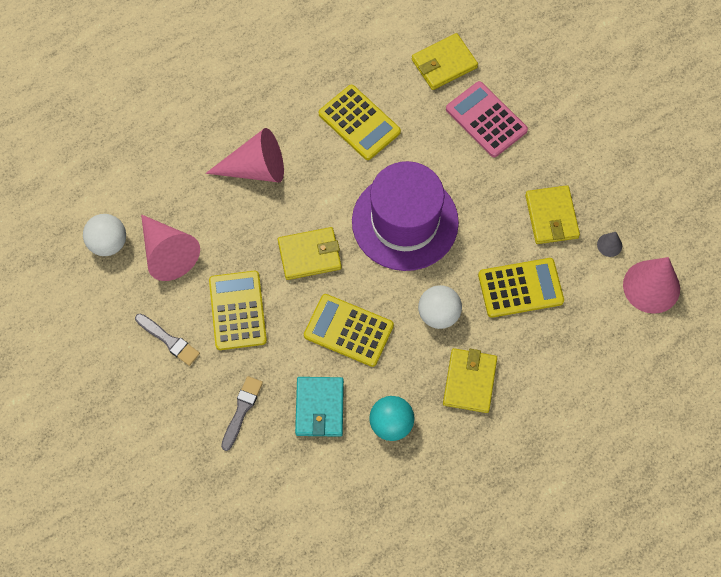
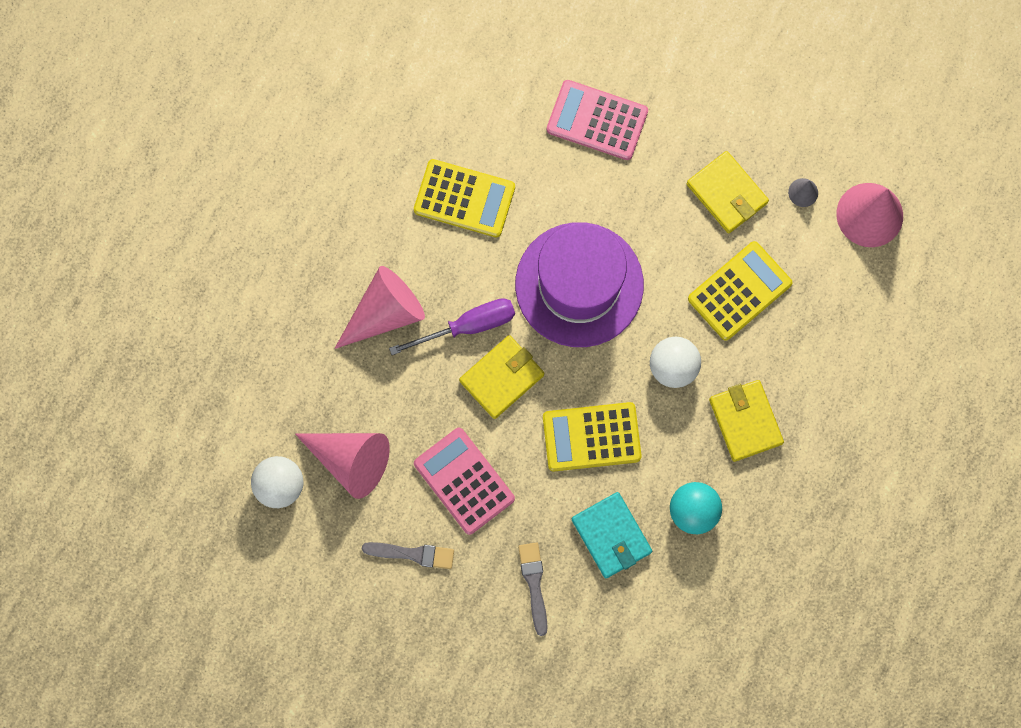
camera: 30 degrees left, 10 degrees up
(238, 310) = (464, 481): yellow calculator -> pink calculator
(308, 208) = (468, 326): none -> purple screwdriver
(444, 64) = (514, 79): yellow wallet -> none

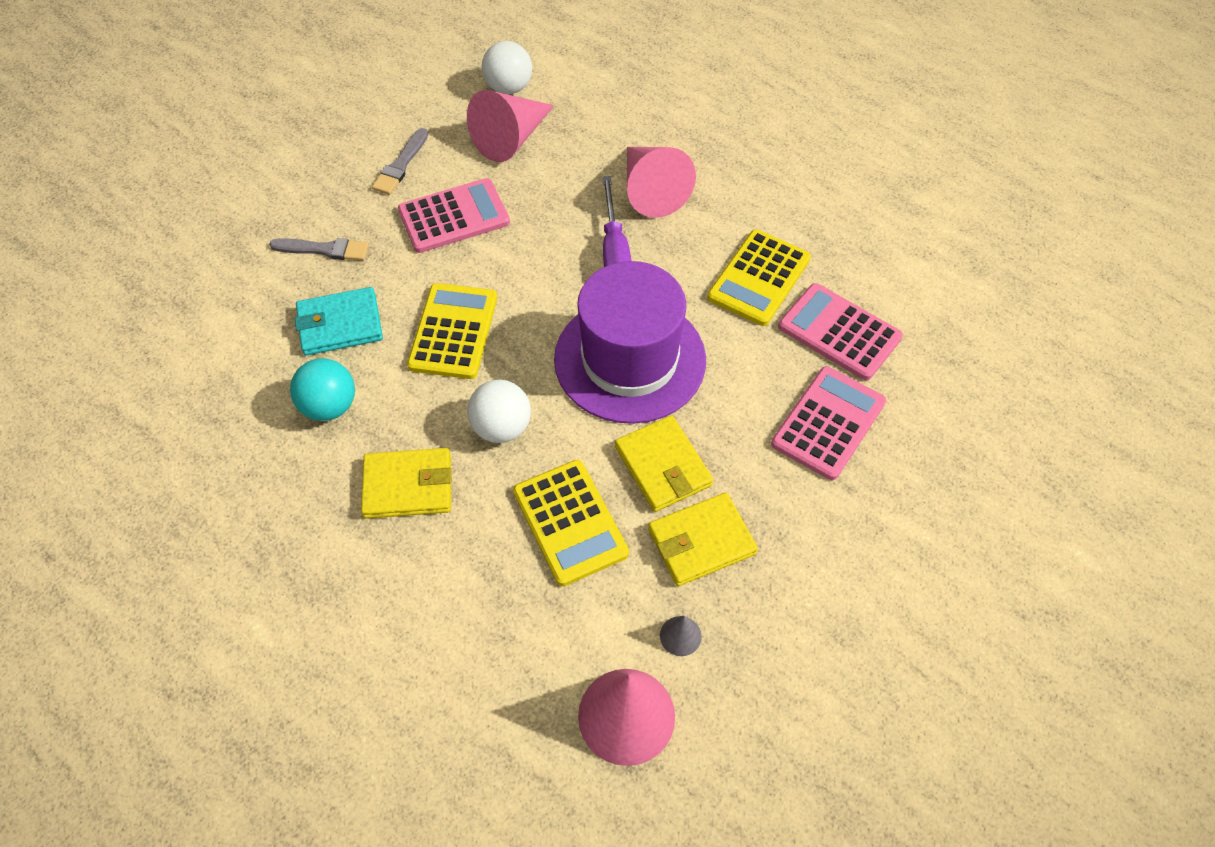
camera: 105 degrees right, 20 degrees down
(501, 377) = (549, 268): yellow wallet -> yellow wallet (663, 466)
(504, 125) = (839, 332): none -> pink calculator

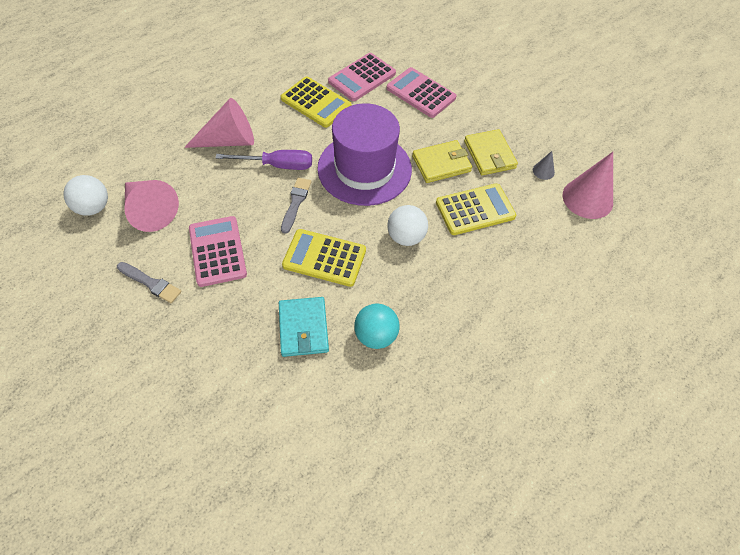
camera: 85 degrees left, 0 degrees up
(324, 249) = (225, 339): grey brush -> grey brush (295, 203)
(408, 486) = (444, 290): yellow wallet -> none

